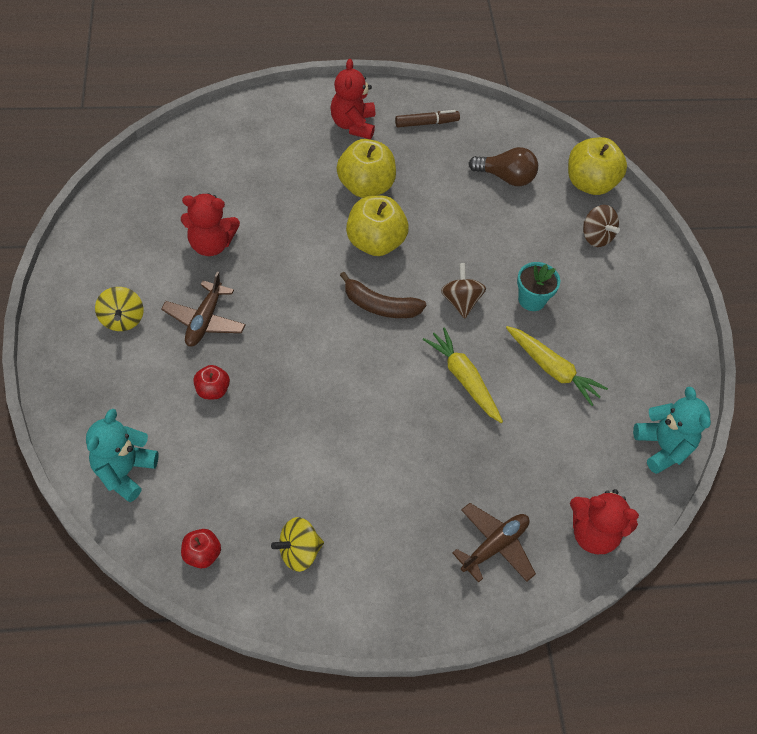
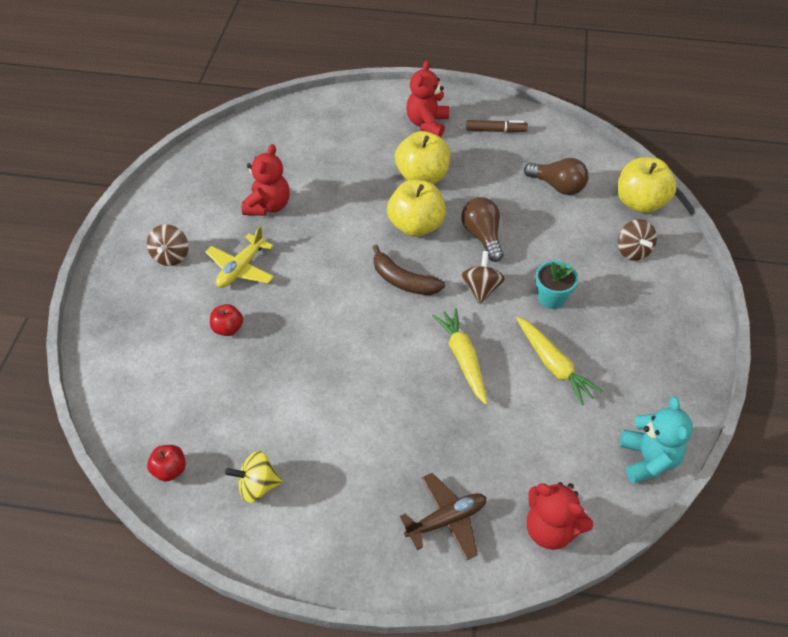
camera: 20 degrees right, 5 degrees down
(122, 319) = (171, 256): yellow spinning top -> brown spinning top
(124, 471) = (128, 384): turquoise teddy bear -> none
(204, 320) = (241, 268): brown plane -> yellow plane
(211, 244) = (268, 206): red teddy bear -> red teddy bear turned 90 degrees counterclockwise
(446, 244) = (482, 236): none -> brown light bulb

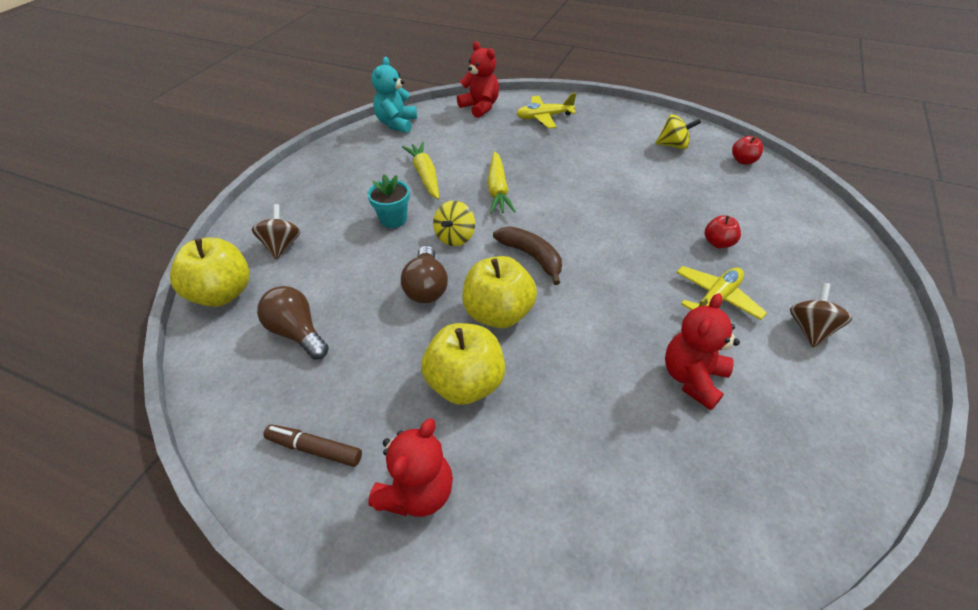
camera: 165 degrees left, 5 degrees down
(446, 520) = (544, 117): brown plane -> yellow plane
(481, 288) = (455, 237): brown spinning top -> yellow spinning top

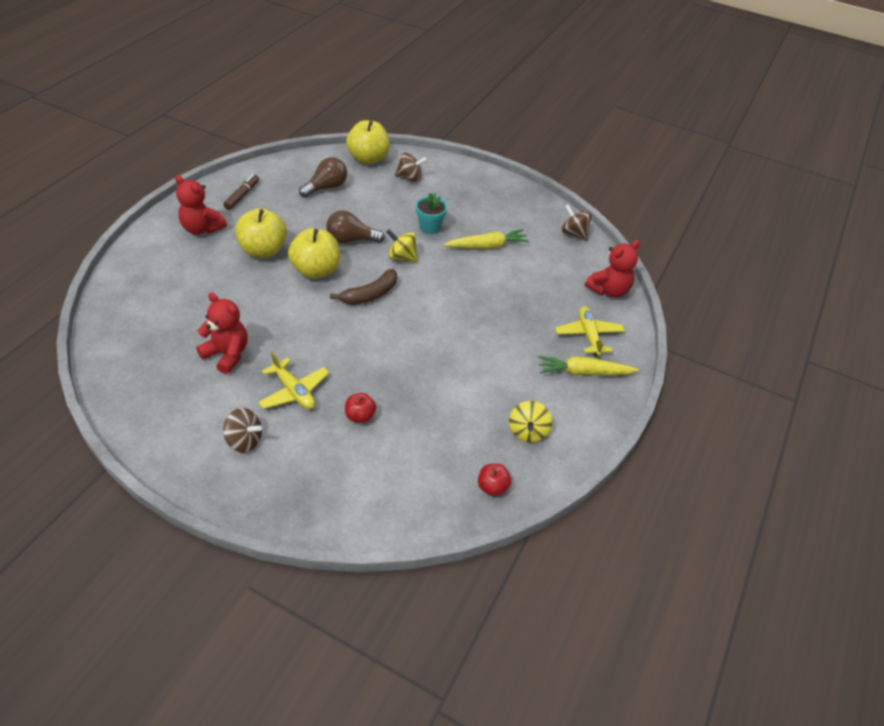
camera: 90 degrees right, 0 degrees up
(397, 124) = (574, 233): turquoise teddy bear -> brown spinning top
(498, 190) = (461, 286): yellow carrot -> yellow carrot (583, 372)

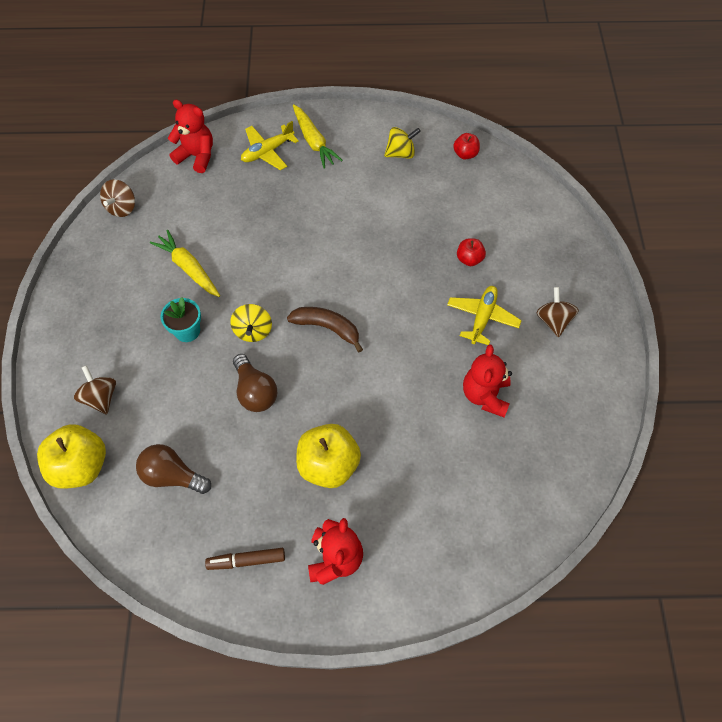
camera: 115 degrees left, 15 degrees up
(316, 270) = (325, 394): yellow apple -> none

